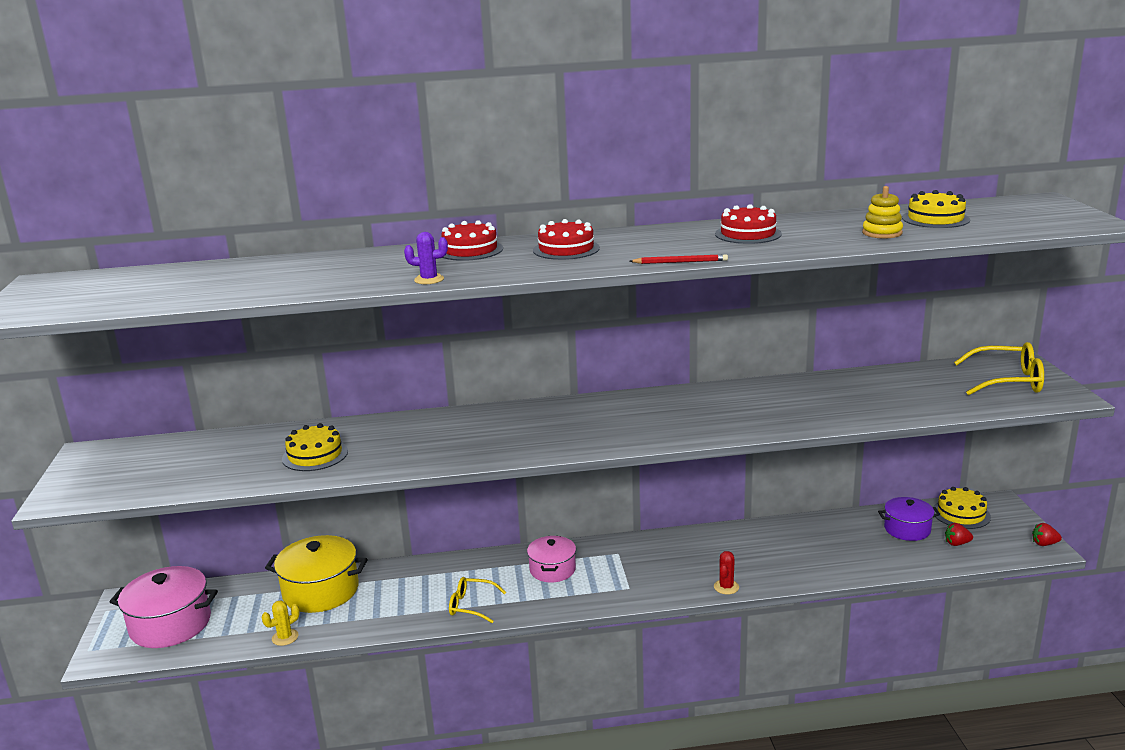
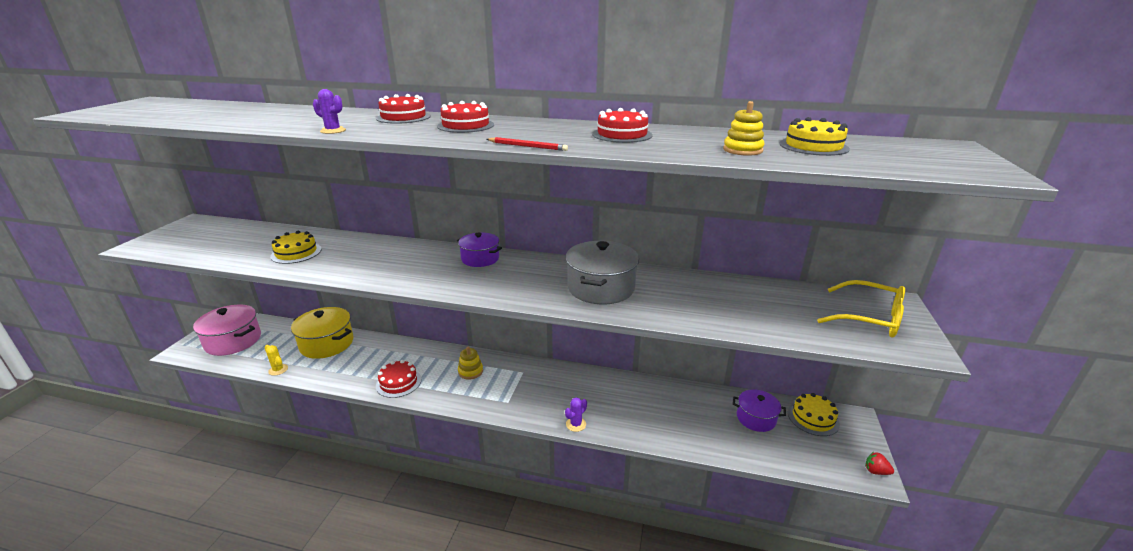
camera: 20 degrees right, 5 degrees up
(285, 637) = (278, 370): yellow cactus -> yellow cactus turned 60 degrees clockwise
(471, 605) = (398, 382): yellow glasses -> red cake
(552, 569) = (470, 371): pink pot -> yellow stacking toy
(564, 411) = (480, 259): none -> purple pot
(726, 587) = (576, 424): red cactus -> purple cactus
(734, 410) = (601, 288): none -> grey pot
(957, 543) = (792, 445): red strawberry -> none

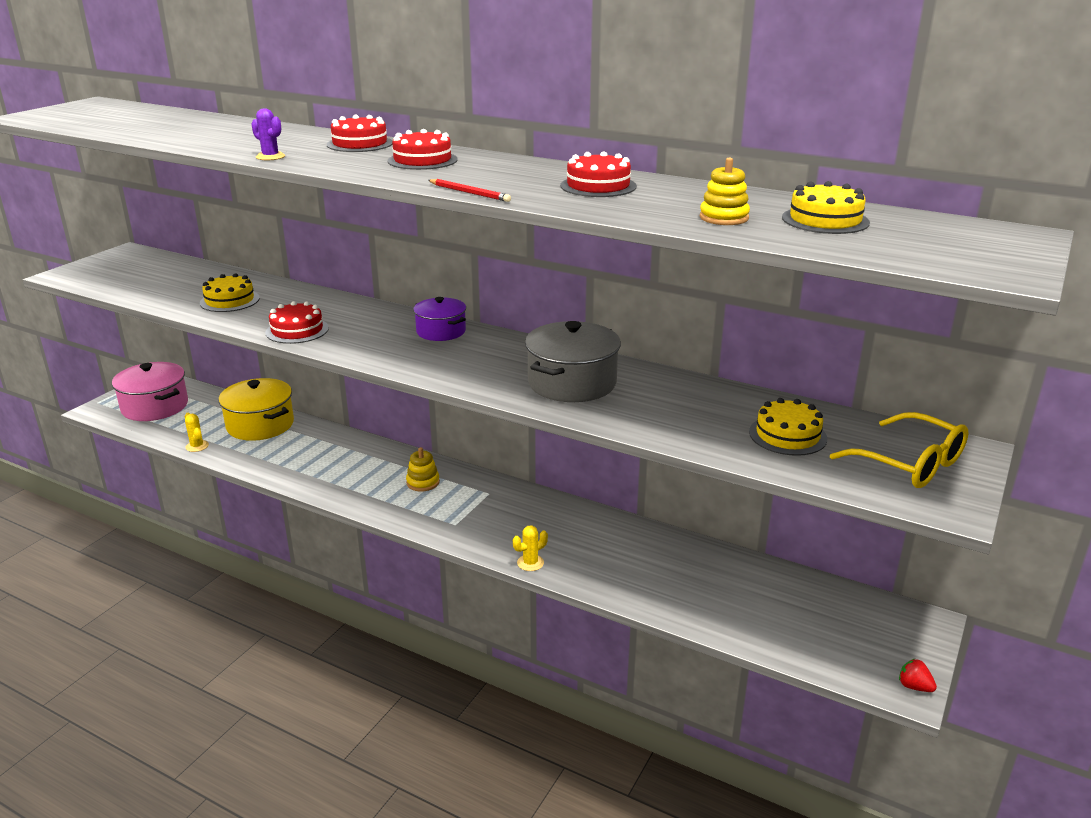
camera: 15 degrees right, 0 degrees up
(398, 382) = (331, 481): red cake -> red cake (297, 330)
(576, 424) = (530, 563): purple cactus -> yellow cactus
(756, 418) = (779, 597): purple pot -> none
(813, 418) = (864, 611): yellow cake -> yellow cake (787, 435)

